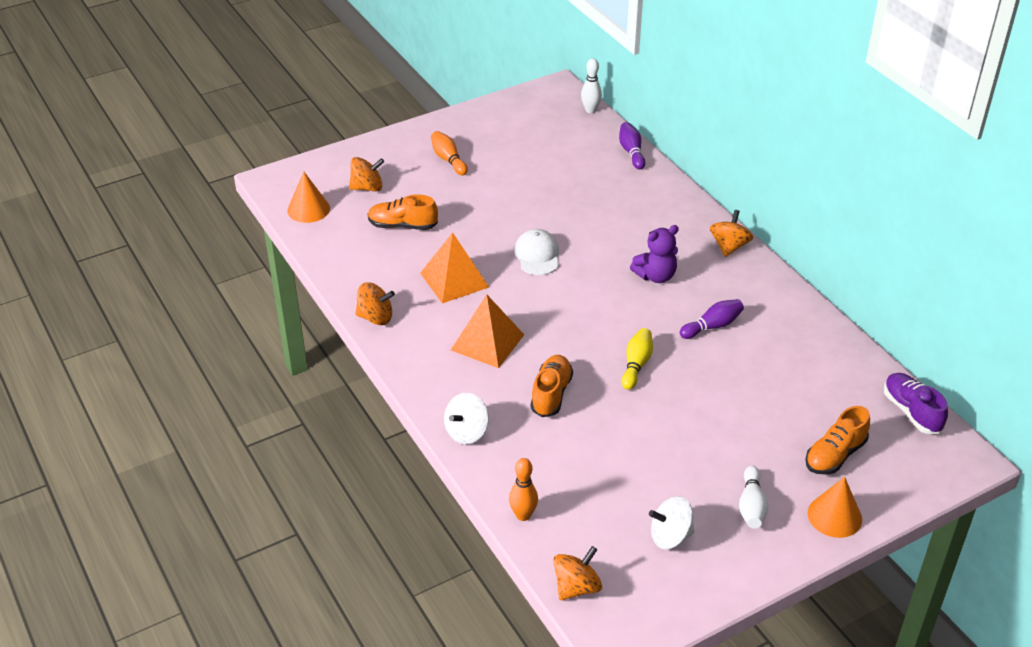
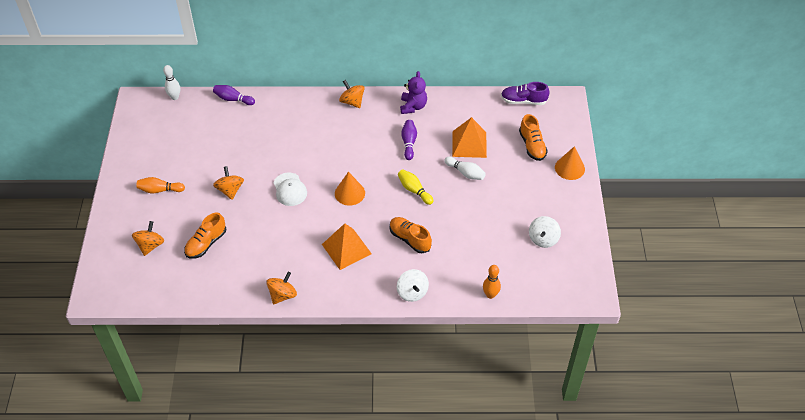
camera: 60 degrees left, 10 degrees up
(308, 209) = (145, 287): orange cone -> orange cone (349, 193)
(454, 280) = (279, 240): orange pyramid -> orange pyramid (469, 144)
(537, 255) = (290, 189): white cap -> white cap turned 135 degrees counterclockwise
(576, 587) = (552, 295): orange spinning top -> orange spinning top (230, 190)
(655, 276) = (351, 145): purple teddy bear -> purple teddy bear (413, 106)
(751, 506) = (544, 196): white bowling pin -> white bowling pin (465, 173)

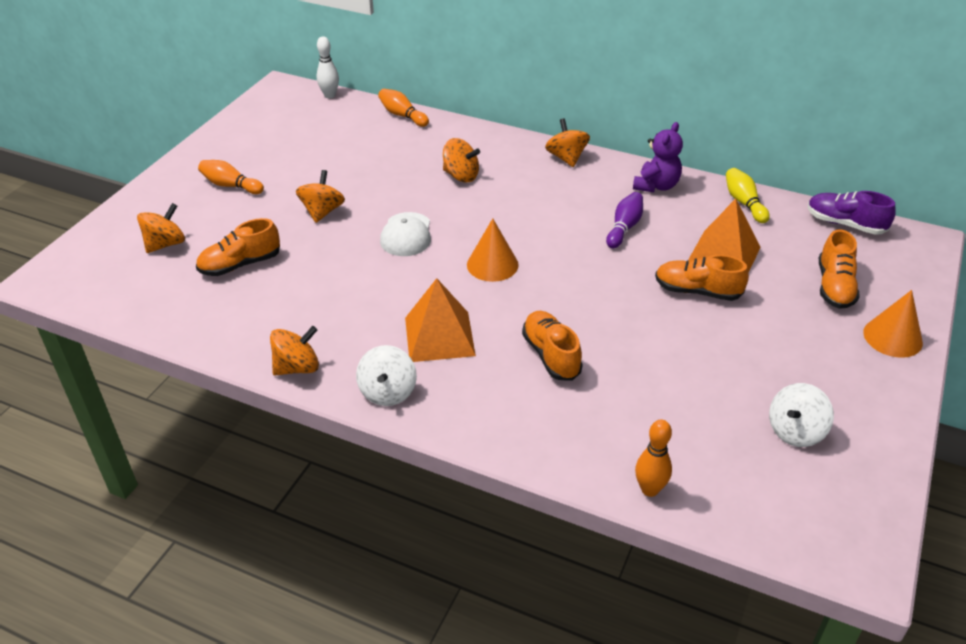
camera: 25 degrees right, 10 degrees down
(233, 99) = (402, 115): purple bowling pin -> orange bowling pin
(297, 136) = (461, 176): none -> orange spinning top
(412, 292) = (509, 436): white spinning top -> white spinning top (388, 392)
(414, 190) = (597, 290): yellow bowling pin -> yellow bowling pin (744, 203)
(465, 173) = (697, 291): white bowling pin -> orange shoe

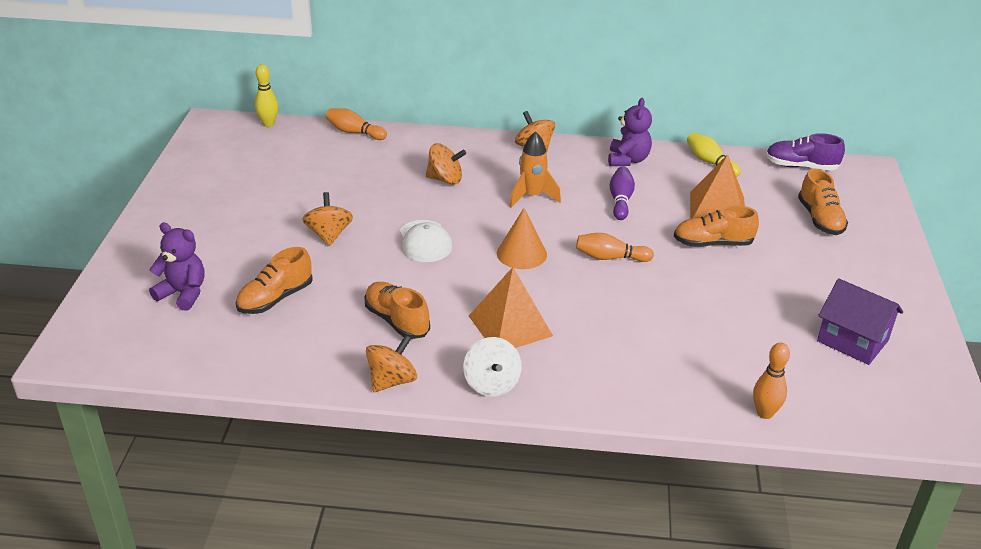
camera: 20 degrees left, 5 degrees down
(165, 244) = (183, 293): orange spinning top -> purple teddy bear
(230, 185) = (218, 226): orange bowling pin -> orange bowling pin (610, 258)
(330, 95) = (268, 124): white bowling pin -> yellow bowling pin
(536, 207) = (532, 196): none -> orange rocket
(551, 355) = (619, 321): orange shoe -> orange shoe (397, 320)
(795, 431) = (852, 341): white spinning top -> purple house
(892, 337) = (886, 251): orange cone -> none

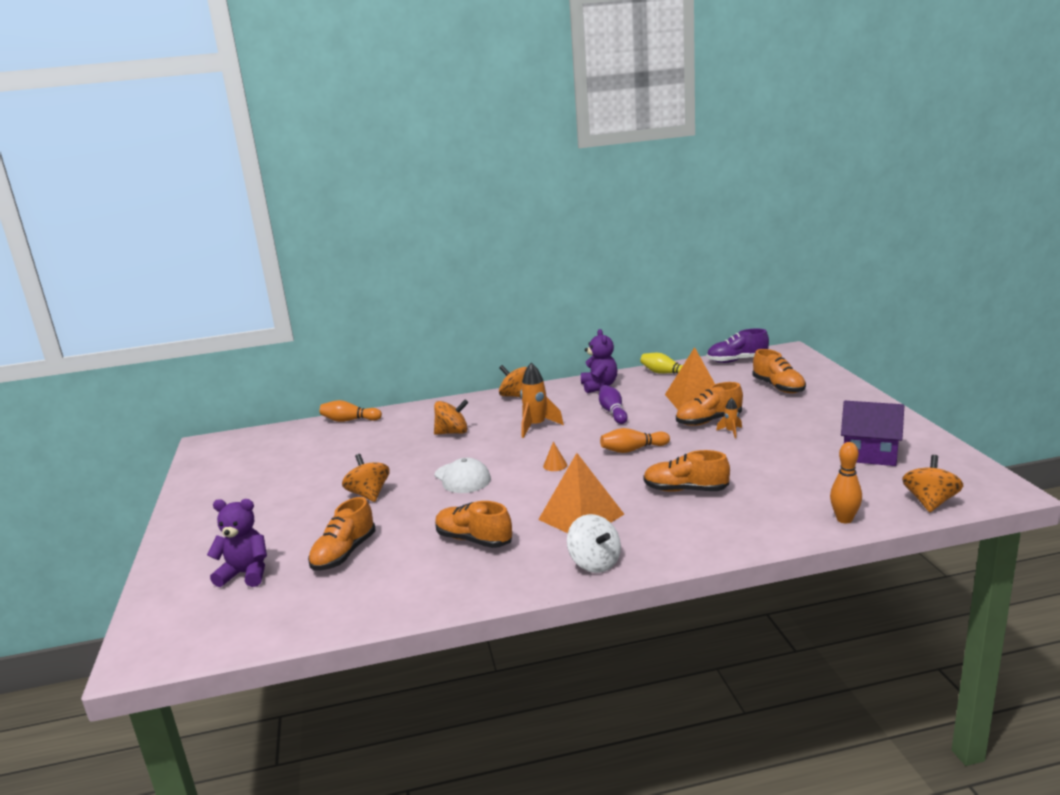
camera: 15 degrees left, 15 degrees down
(268, 124) = (264, 432): yellow bowling pin -> none
(392, 381) = (499, 586): orange spinning top -> orange spinning top (930, 502)
(521, 253) = (555, 465): orange cone -> orange cone, size x0.51
(630, 326) = (685, 490): none -> orange shoe
(726, 265) = (731, 432): none -> orange rocket

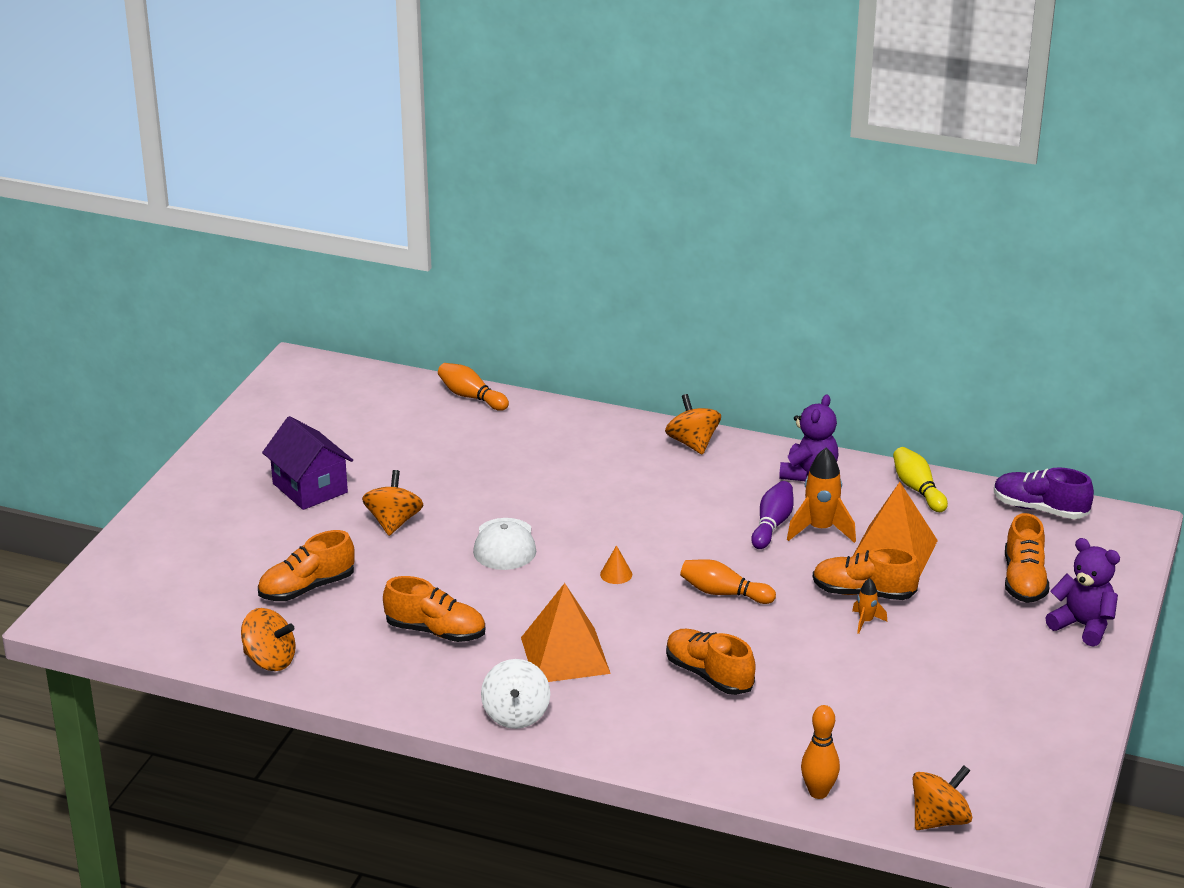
camera: 30 degrees right, 10 degrees up
(246, 574) = (206, 569): purple teddy bear -> purple teddy bear (1083, 626)
(452, 432) = (561, 471): orange spinning top -> orange spinning top (270, 660)
(474, 540) = (436, 631): orange shoe -> orange shoe turned 135 degrees clockwise
(536, 426) = (661, 506): orange rocket -> orange rocket (820, 530)
(869, 454) = (975, 730): purple house -> purple house (310, 488)

